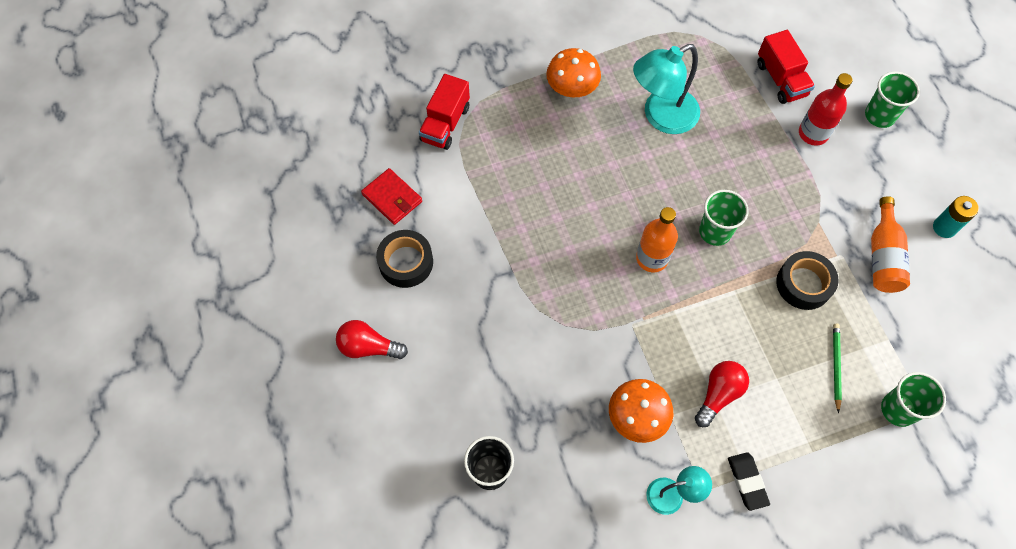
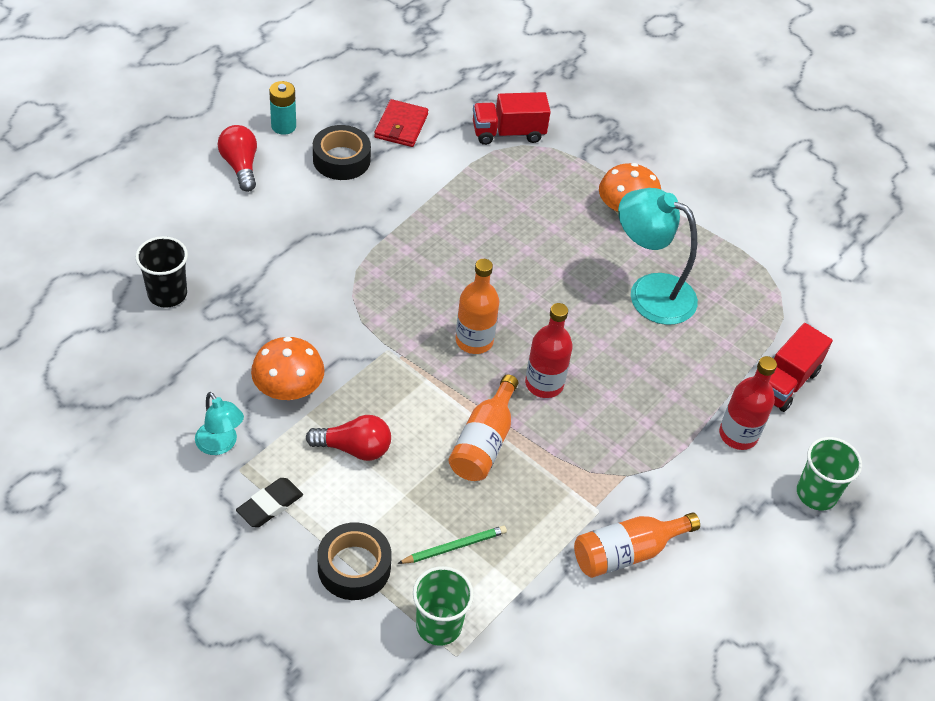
camera: 55 degrees right, 15 degrees down
(715, 231) = (544, 384): green cup -> red bottle
(751, 300) = (484, 442): none -> orange bottle
(803, 284) = (536, 485): black tape -> black tape (354, 567)
(944, 227) = (712, 607): turquoise battery -> turquoise battery (283, 126)

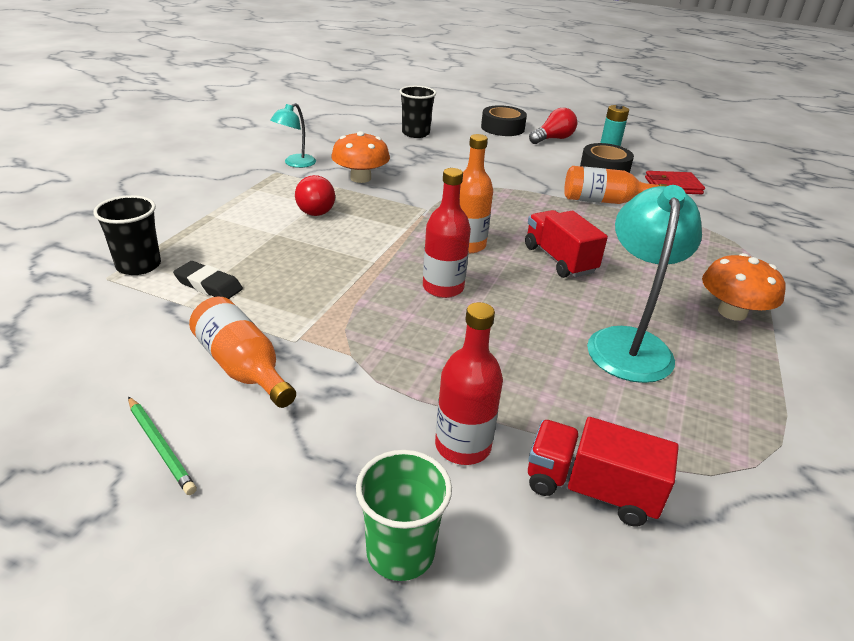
camera: 75 degrees right, 15 degrees down
(270, 505) = (247, 185): black eraser -> black eraser (208, 285)
(354, 567) = (196, 222): black tape -> black tape (502, 128)
(439, 625) = (138, 265): green cup -> black cup
(454, 546) = (226, 263): green pencil -> green pencil (161, 446)
(484, 442) = (351, 263): orange bottle -> orange bottle (604, 201)
(508, 133) = (738, 232): red truck -> red truck (559, 259)

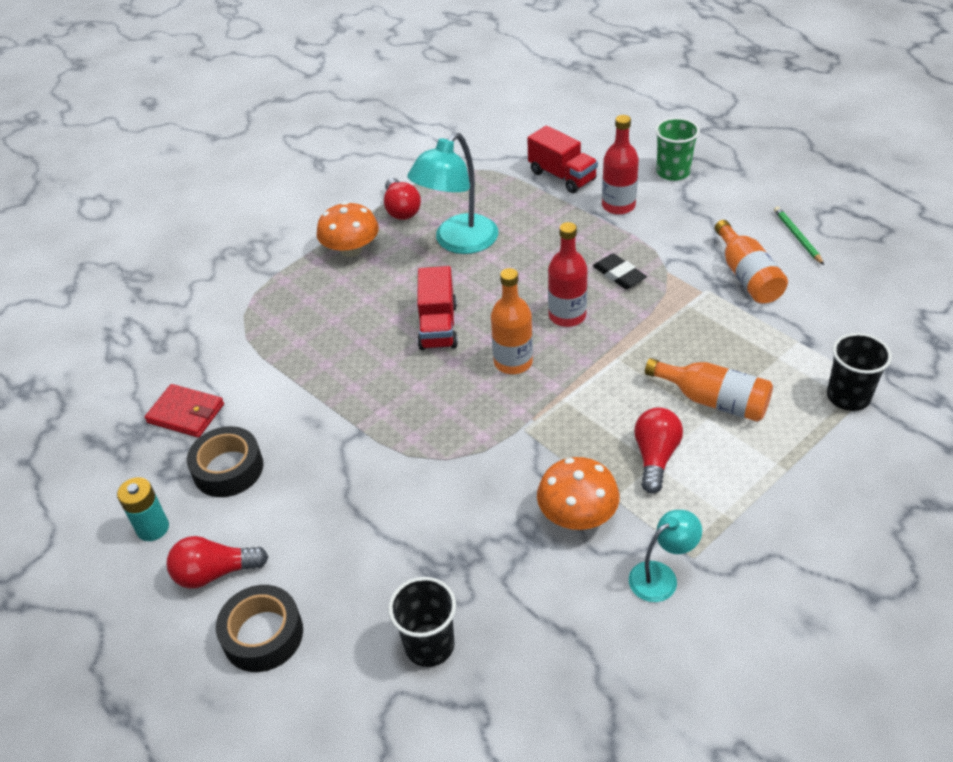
camera: 150 degrees left, 10 degrees up
(208, 285) = (777, 358): black eraser -> black eraser (619, 275)
(604, 201) = (303, 401): orange bottle -> orange bottle (713, 400)
(747, 373) = (401, 209): none -> red light bulb

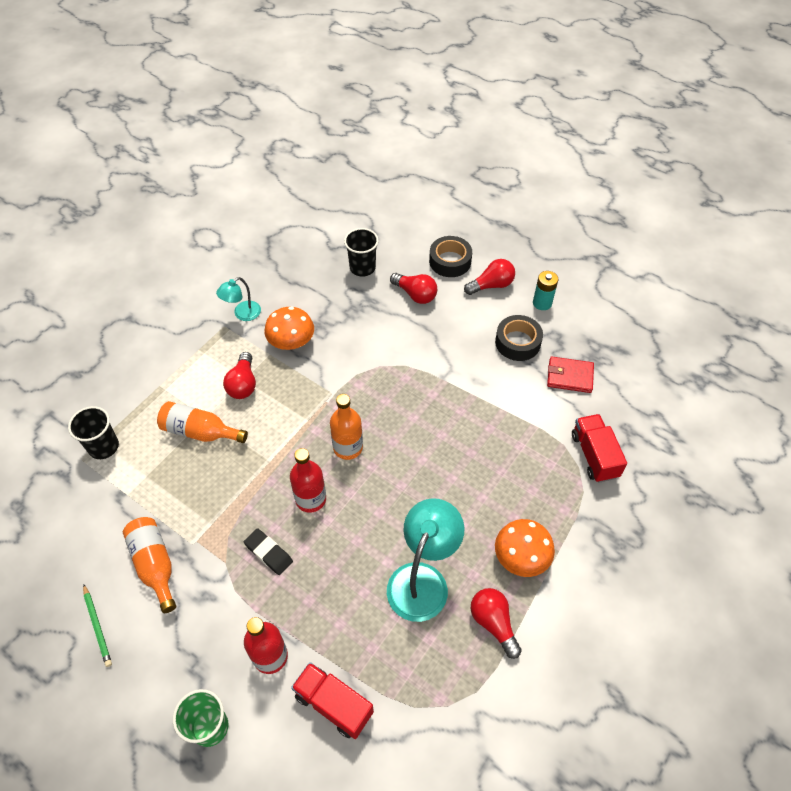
camera: 165 degrees right, 10 degrees up
(351, 573) = (415, 294): none -> red light bulb
(438, 326) = (414, 475): red truck -> red truck (594, 455)

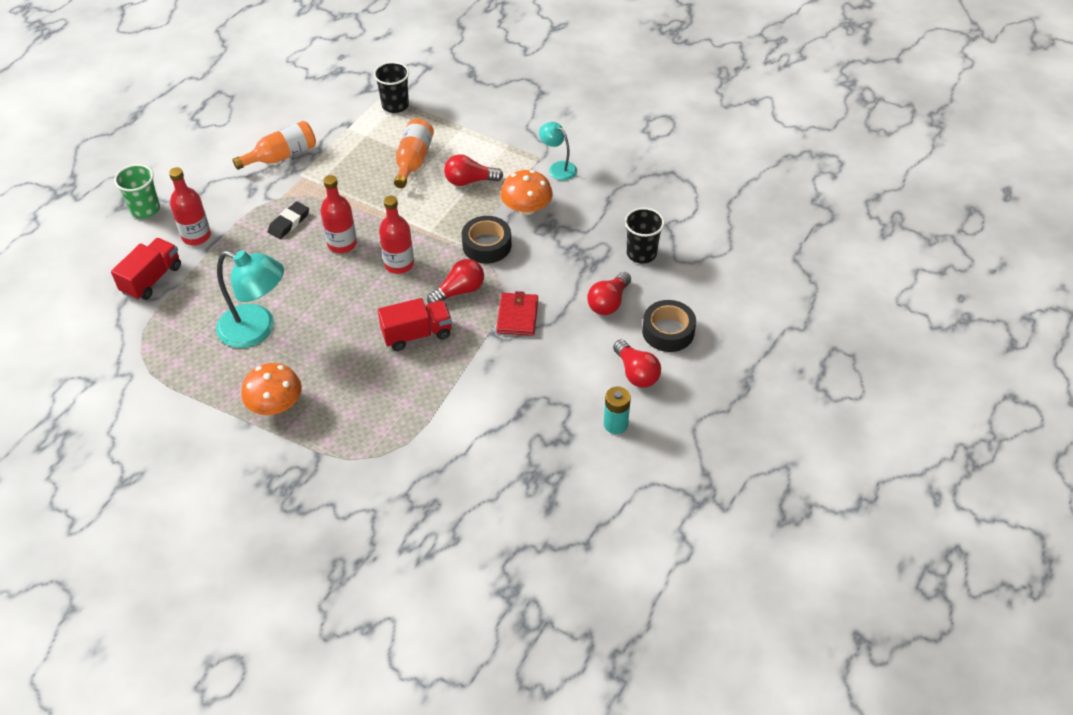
camera: 85 degrees right, 5 degrees down
(98, 626) = (231, 135): green pencil -> none
(348, 447) = (399, 264): orange bottle -> red bottle
(493, 623) = (210, 384): red light bulb -> red light bulb (459, 291)
(517, 342) = (549, 400): black tape -> black tape (486, 245)
(569, 376) = (503, 450): red wallet -> red wallet (517, 316)
(594, 455) = (394, 471): red truck -> red truck (417, 334)

